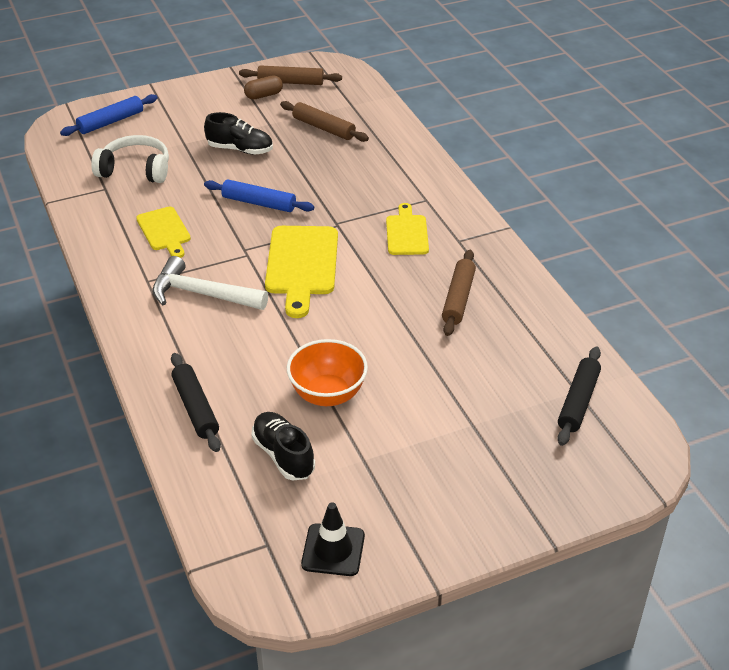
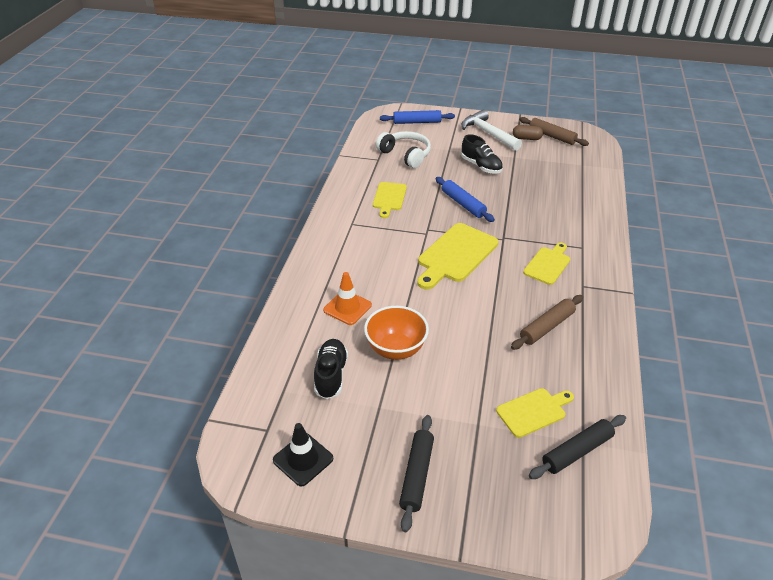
camera: 35 degrees right, 0 degrees up
(195, 408) = (307, 316): black rolling pin -> black rolling pin (417, 475)
(202, 294) = (376, 246): white hammer -> white hammer (488, 133)
(233, 377) = (347, 308): none -> orange traffic cone
(323, 128) = (549, 173): brown rolling pin -> none
(512, 386) = (533, 411): none -> yellow cutting board

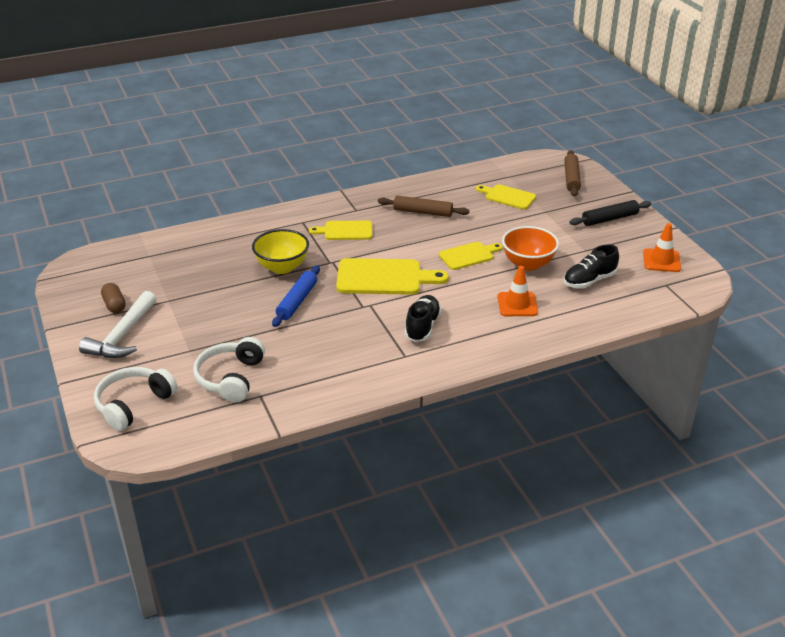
camera: 125 degrees left, 5 degrees down
(303, 459) = (661, 261): black traffic cone -> orange traffic cone
(389, 198) = (334, 351): yellow cutting board -> yellow cutting board (468, 255)
(417, 122) = (133, 404): blue rolling pin -> white headphones
(481, 166) = (209, 315): black shoe -> black shoe (422, 327)
(516, 213) = (282, 267): none -> yellow bowl
(552, 136) = (95, 290): brown rolling pin -> brown rolling pin (571, 178)
(577, 451) = (518, 176): black rolling pin -> none

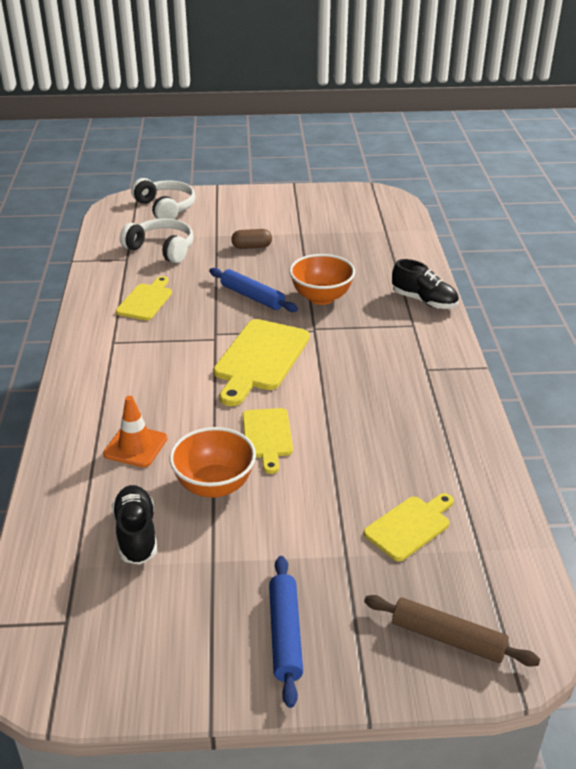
camera: 110 degrees right, 0 degrees up
(114, 305) = (309, 210): brown capsule -> brown capsule (252, 247)
(122, 336) = (260, 210): white hammer -> none
(282, 267) = (321, 297): yellow bowl -> orange bowl
(345, 231) = (377, 351): yellow cutting board -> yellow cutting board (146, 300)
(422, 327) = (150, 364): black shoe -> black shoe (424, 301)
(423, 212) = (397, 424): brown rolling pin -> none
(609, 219) = (285, 635): black rolling pin -> blue rolling pin
(661, 261) = (127, 649): orange traffic cone -> none

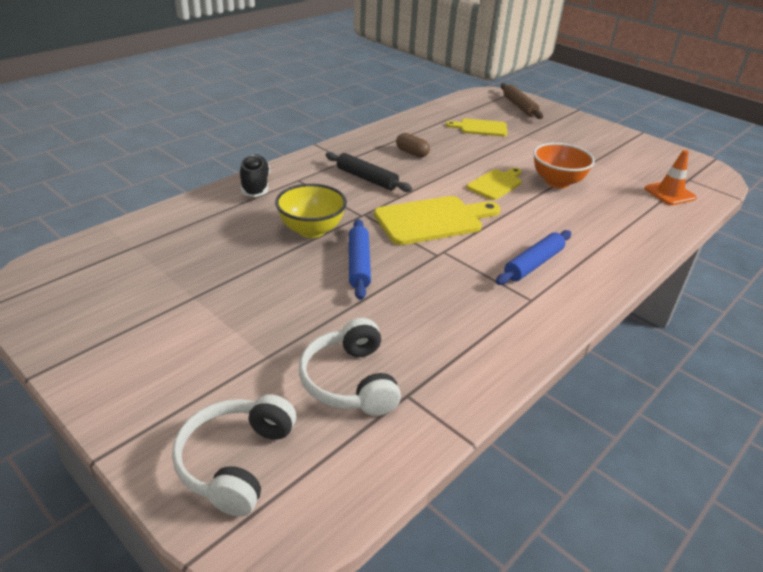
camera: 135 degrees left, 0 degrees up
(135, 446) = (586, 221): orange traffic cone -> orange traffic cone (669, 193)
(136, 534) = (624, 187): black shoe -> none
(146, 300) = (454, 322): yellow cutting board -> none
(252, 247) = (264, 314): brown capsule -> brown capsule (412, 153)
(285, 635) = (584, 133): blue rolling pin -> blue rolling pin (533, 264)
(321, 297) = (311, 230): orange bowl -> yellow bowl
(373, 362) = (367, 179): none -> black rolling pin

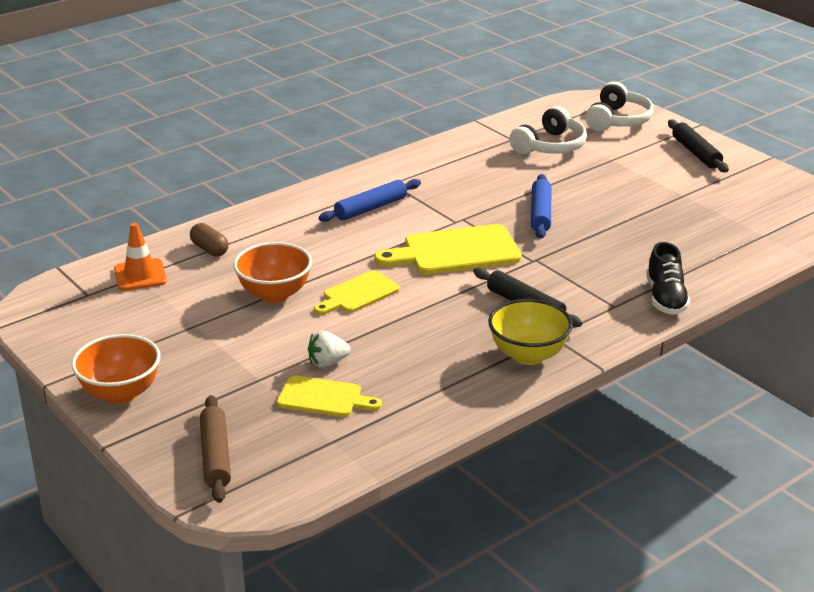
camera: 170 degrees left, 5 degrees down
(140, 378) = (696, 153): none -> black rolling pin
(311, 230) = (589, 245): yellow bowl -> yellow bowl (528, 355)
(350, 381) = (550, 146): white headphones -> white headphones turned 45 degrees clockwise
(412, 153) = (455, 346): brown capsule -> brown capsule (209, 249)
(490, 143) = (327, 363): none -> white strawberry
(596, 128) = (120, 393): none -> orange bowl

